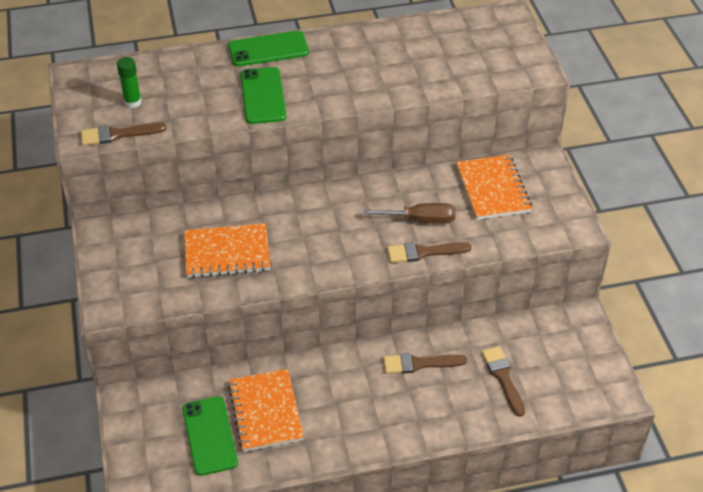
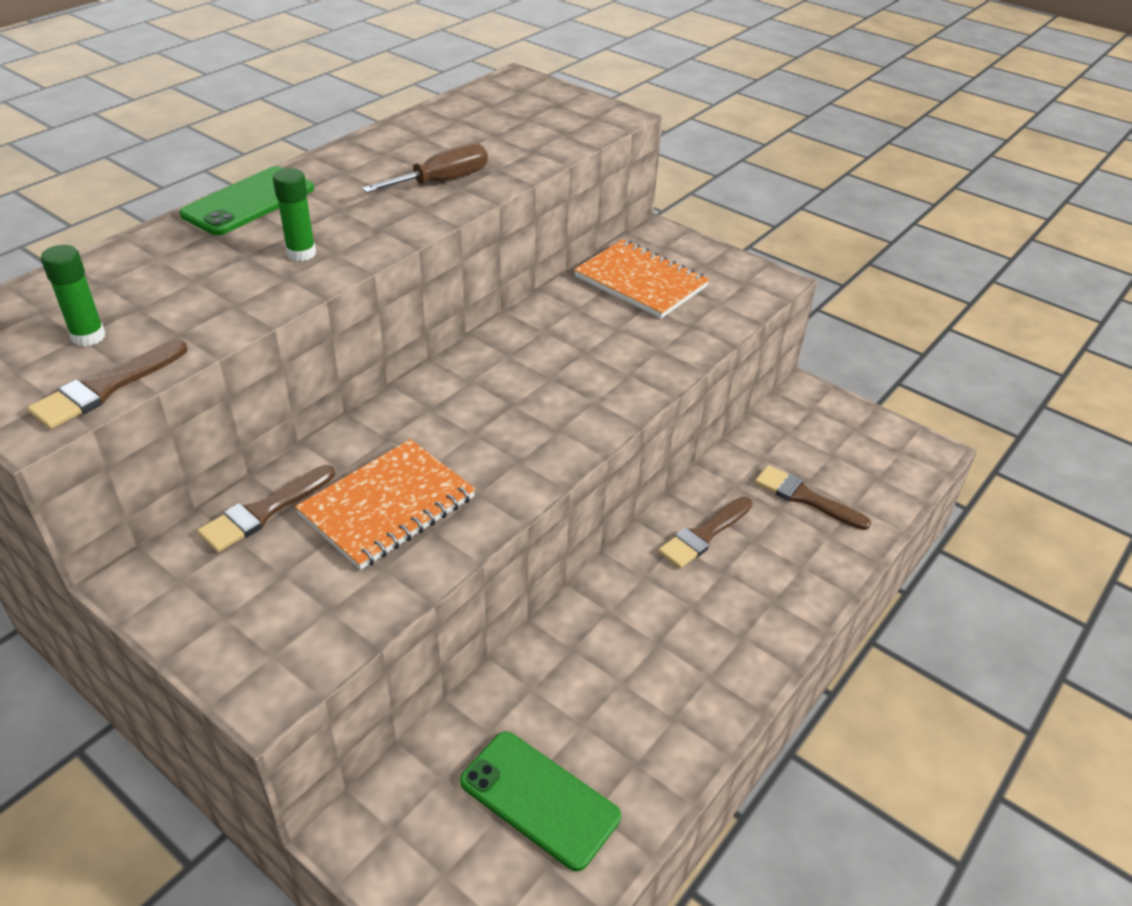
camera: 40 degrees left, 5 degrees down
(263, 96) = (301, 253): green phone -> green glue stick
(265, 412) = (583, 712): orange notebook -> none
(421, 220) = (600, 347): brown screwdriver -> brown screwdriver (442, 181)
(423, 252) = (644, 379): brown brush -> brown brush (263, 511)

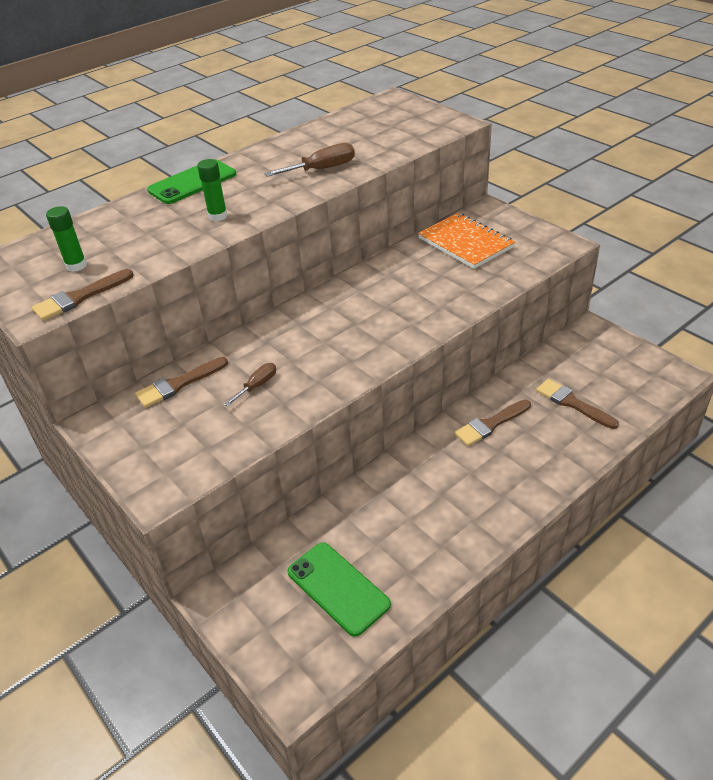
camera: 15 degrees right, 0 degrees up
(387, 506) = (257, 385): orange notebook -> brown screwdriver

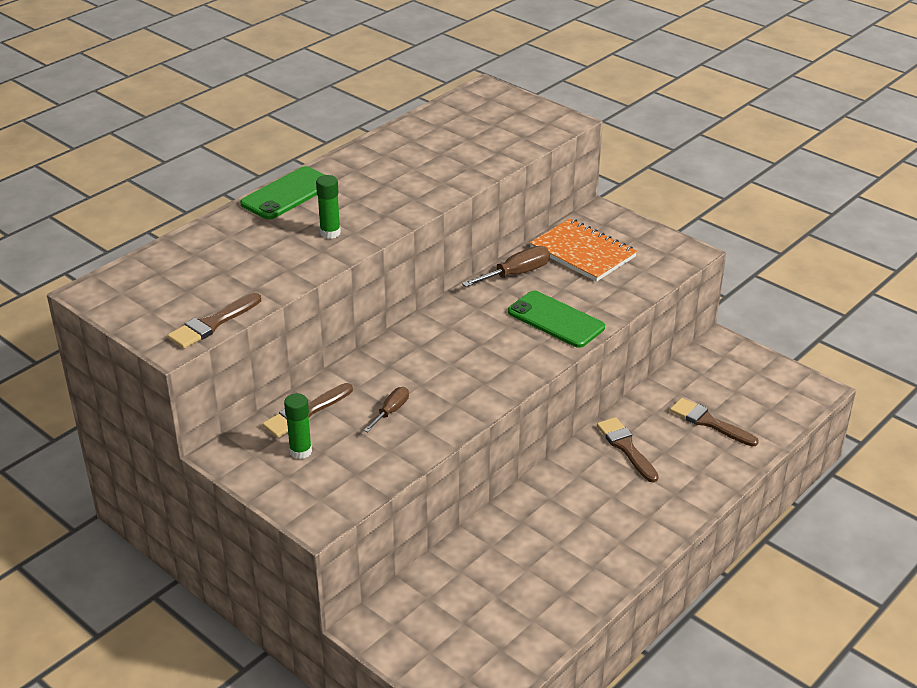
camera: 10 degrees left, 5 degrees down
(76, 266) = (194, 290): green glue stick -> green glue stick (300, 451)
(322, 169) = (429, 177): brown screwdriver -> brown screwdriver (516, 274)
(338, 588) = (495, 611): green phone -> green phone (555, 320)
(490, 424) = (626, 447): brown brush -> brown brush turned 105 degrees clockwise

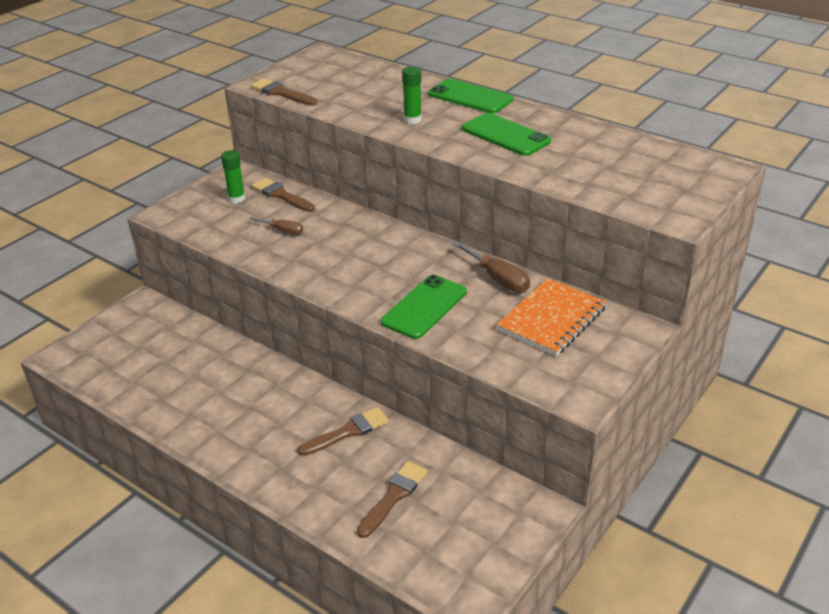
camera: 85 degrees right, 0 degrees up
(388, 182) = (505, 135): none -> green phone

